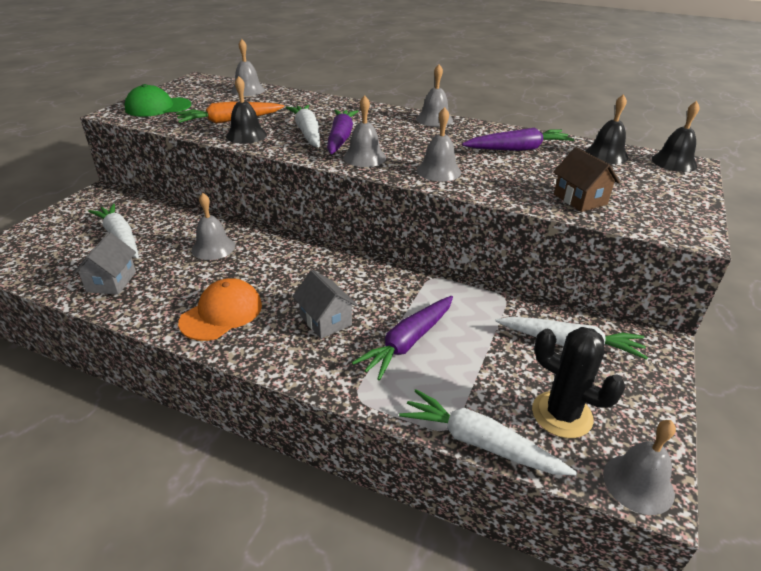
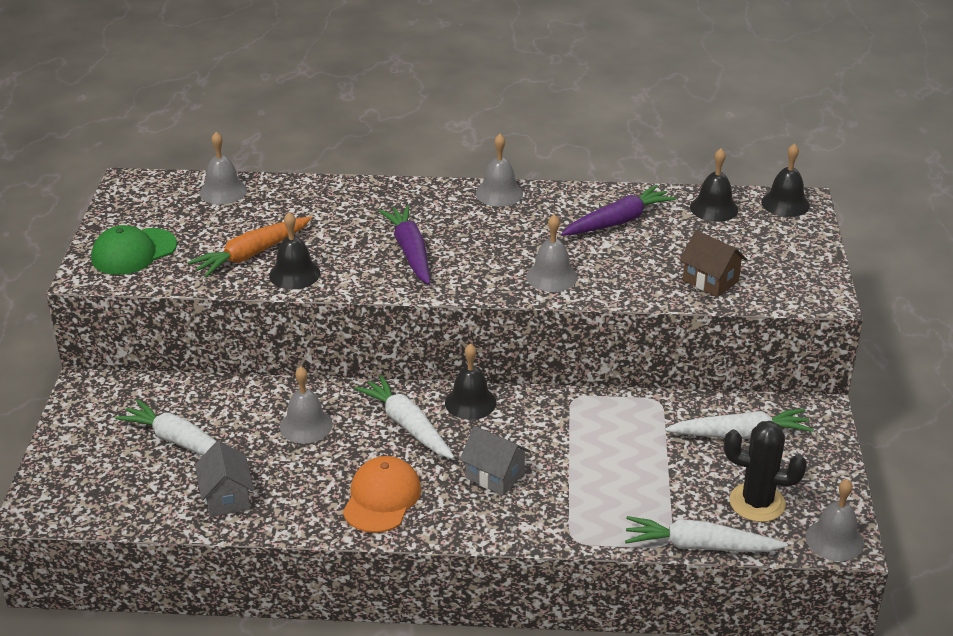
camera: 20 degrees left, 0 degrees up
(307, 133) = (364, 252): white carrot -> white carrot (407, 425)
(346, 261) = (470, 402): none -> black bell
(364, 157) = (459, 276): grey bell -> none
(408, 342) = (590, 475): purple carrot -> none

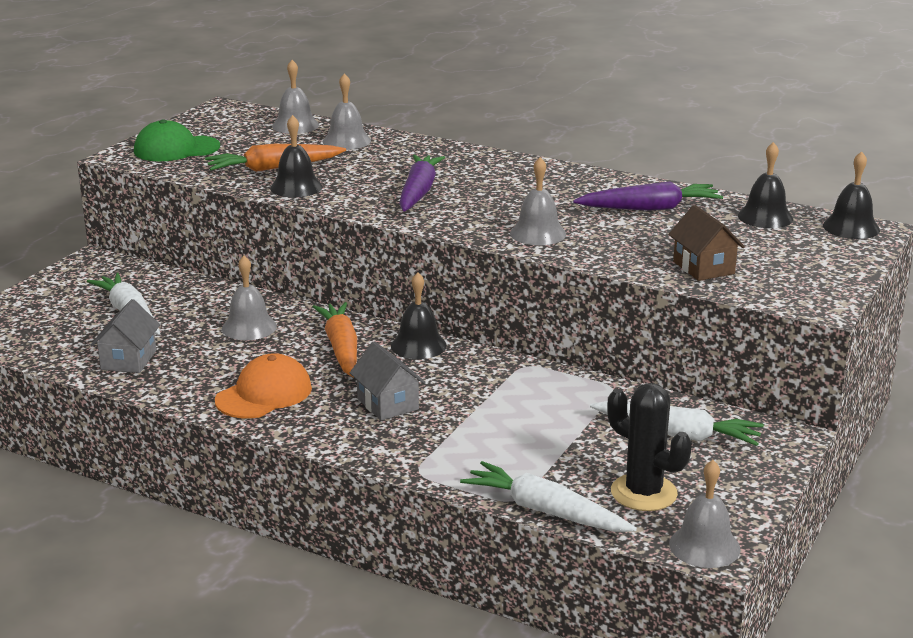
camera: 25 degrees right, 10 degrees down
(407, 425) = (341, 348): white carrot -> orange carrot
(499, 193) = (549, 169): grey bell -> grey bell (346, 141)

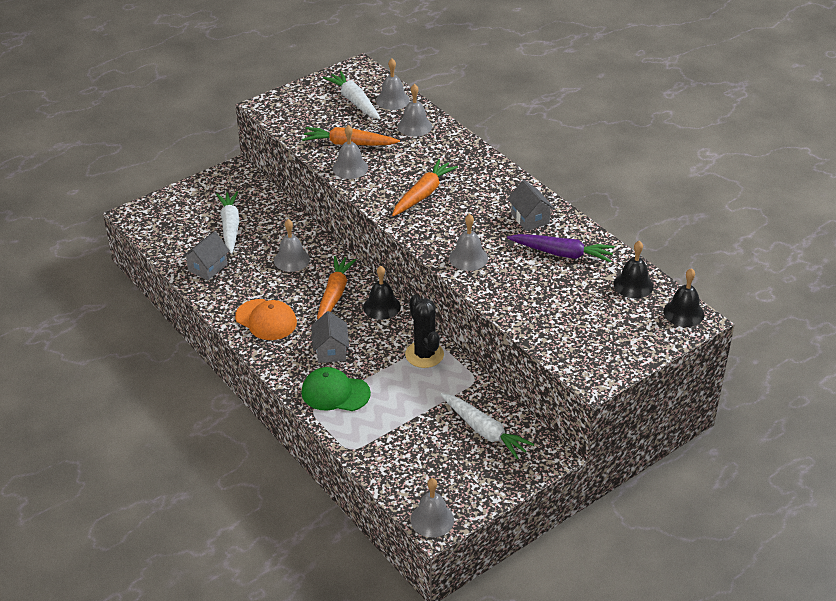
camera: 25 degrees right, 15 degrees up
(176, 149) = (301, 107): green cap -> green cap (335, 393)
(264, 394) = (266, 320): orange cap -> orange cap turned 60 degrees clockwise
(296, 187) = (350, 168): black bell -> grey bell
(418, 192) = (423, 194): purple carrot -> orange carrot
(546, 511) = (362, 463): white carrot -> white carrot (354, 101)
(577, 188) = (530, 218): none -> grey house
(643, 493) = (428, 469): black cactus -> black cactus (424, 354)
(703, 268) = (548, 322): brown house -> none

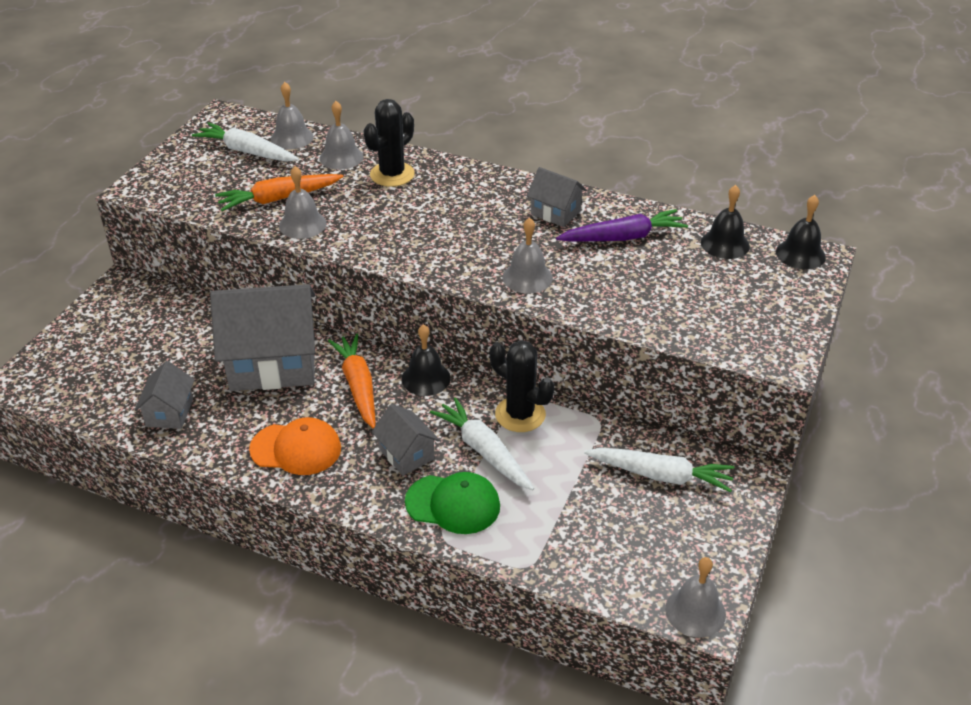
camera: 30 degrees left, 0 degrees up
(230, 227) = (163, 353): white carrot -> white carrot (484, 451)
(291, 260) = (273, 364): grey bell -> grey house
(335, 393) = (453, 504): green cap -> green cap turned 150 degrees counterclockwise
(423, 194) = (414, 226): orange carrot -> none
(439, 151) = (392, 174): none -> black cactus

